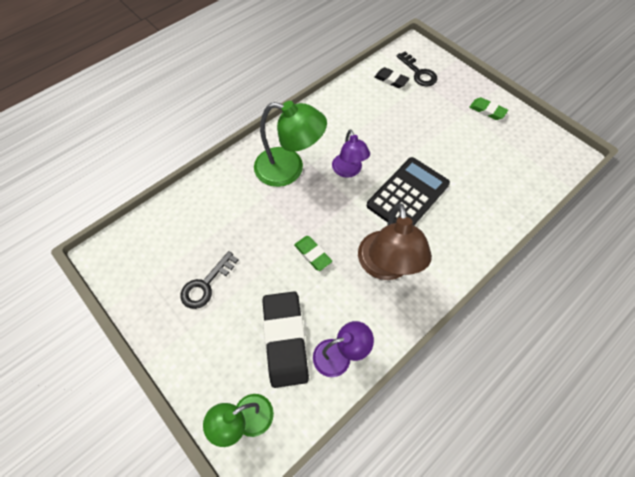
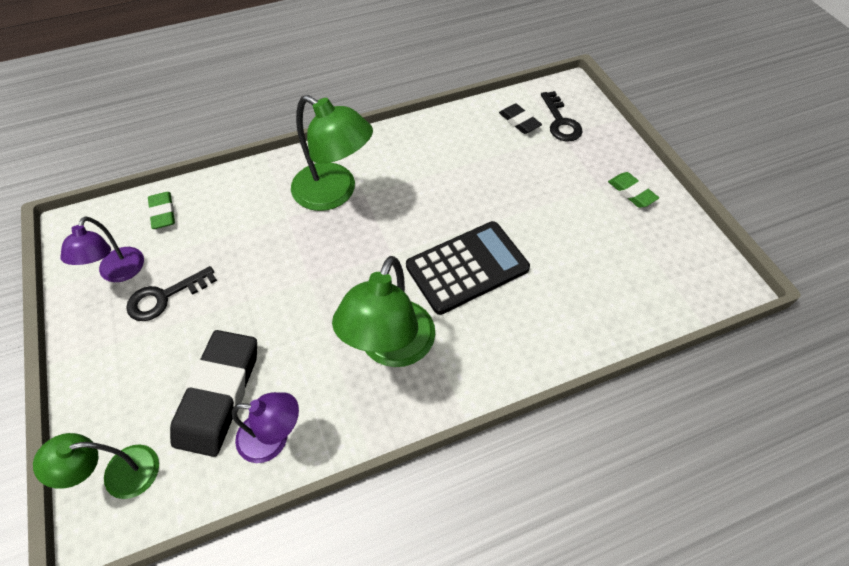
camera: 20 degrees right, 5 degrees down
(313, 254) = (308, 302): green eraser -> green eraser (163, 213)
(348, 171) = (406, 216): purple lamp -> purple lamp (118, 273)
(386, 267) = (391, 348): brown lamp -> green lamp

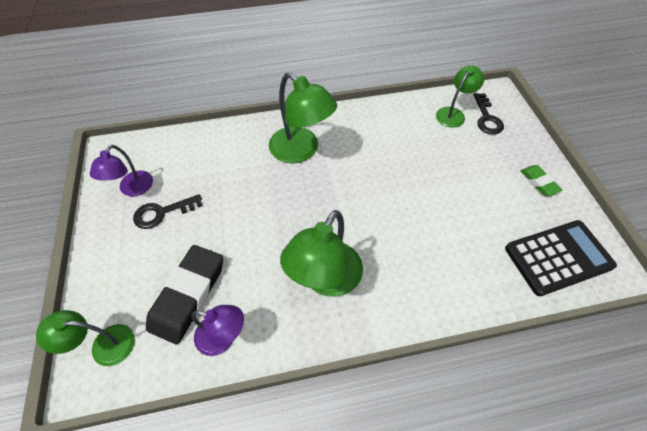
camera: 10 degrees right, 0 degrees up
(163, 213) = (172, 149): green eraser -> none
(467, 267) = (395, 224): black calculator -> black calculator (558, 257)
(519, 121) = (453, 113): black eraser -> green lamp

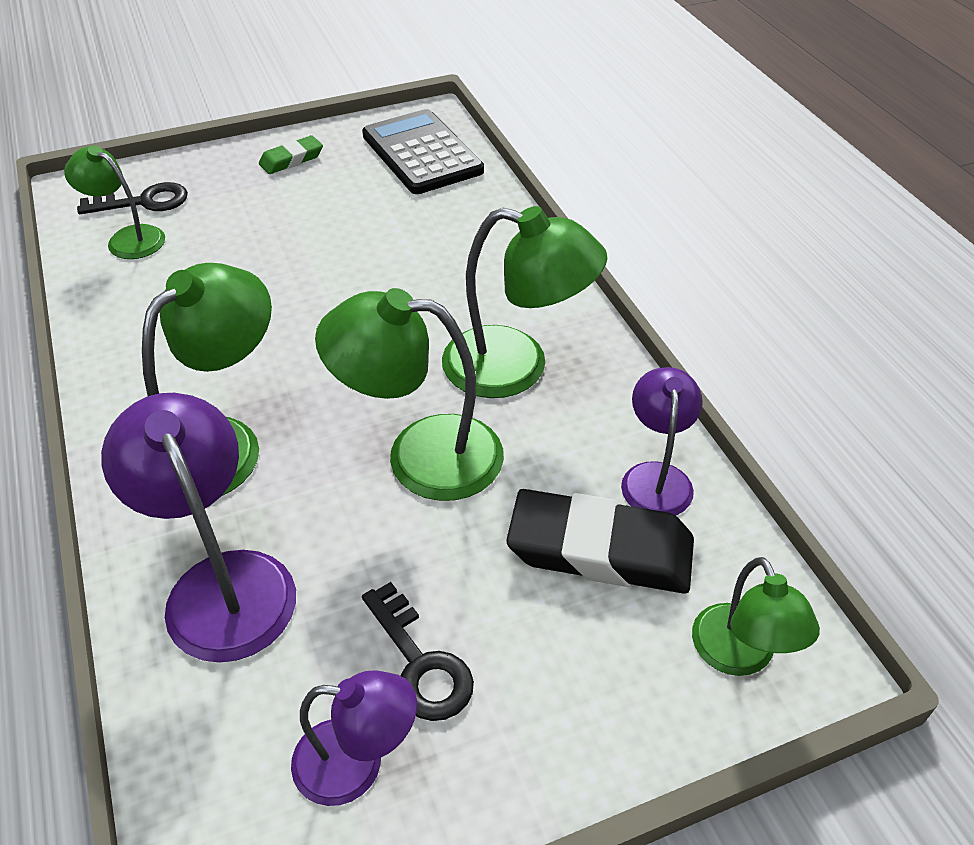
camera: 100 degrees left, 10 degrees down
(226, 152) = (222, 583): none -> purple lamp
(272, 225) = (421, 455): none -> green lamp

